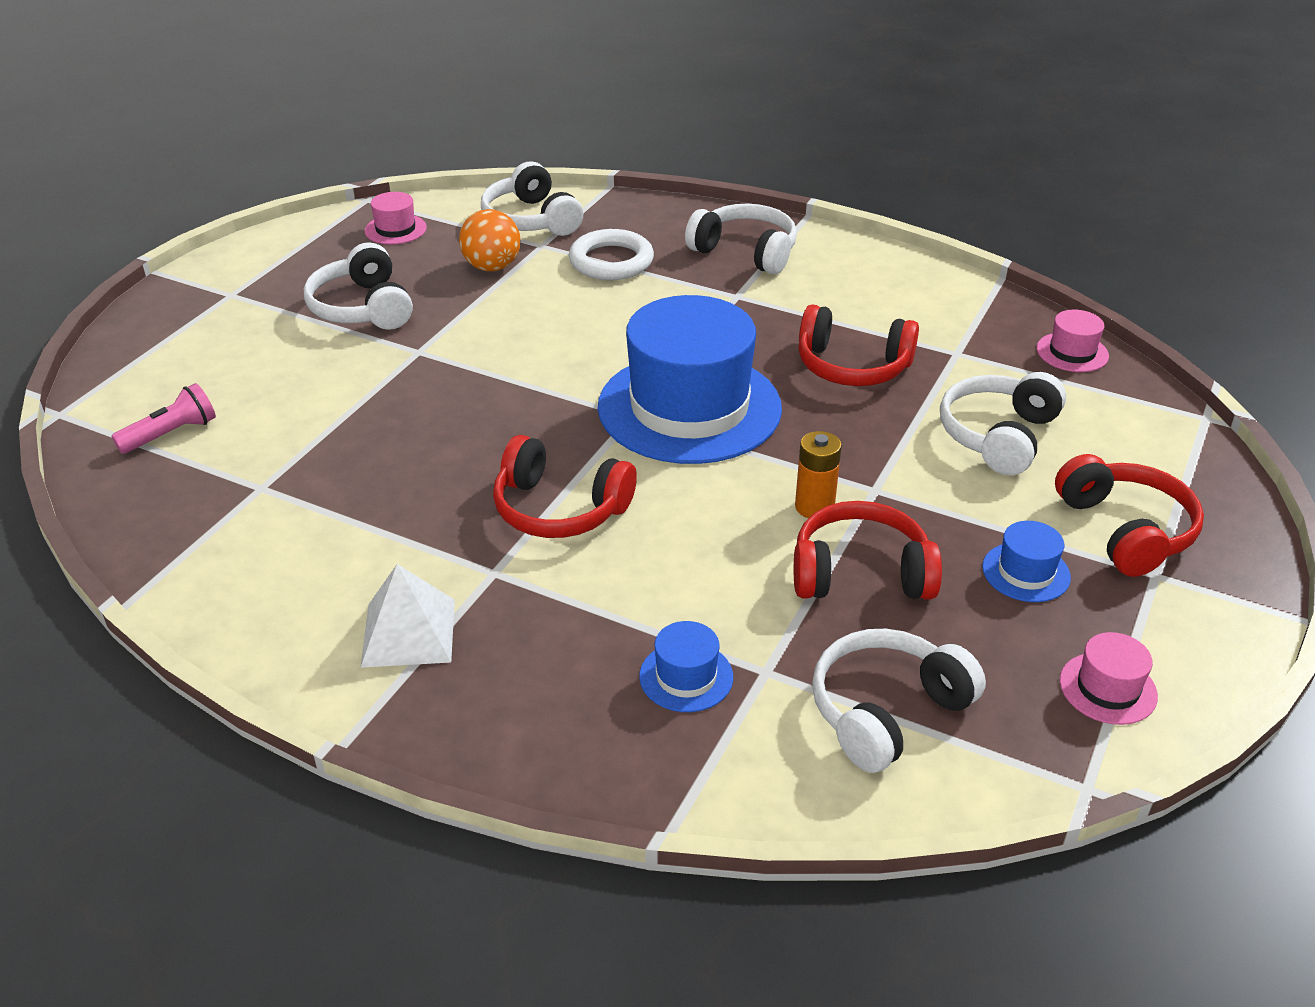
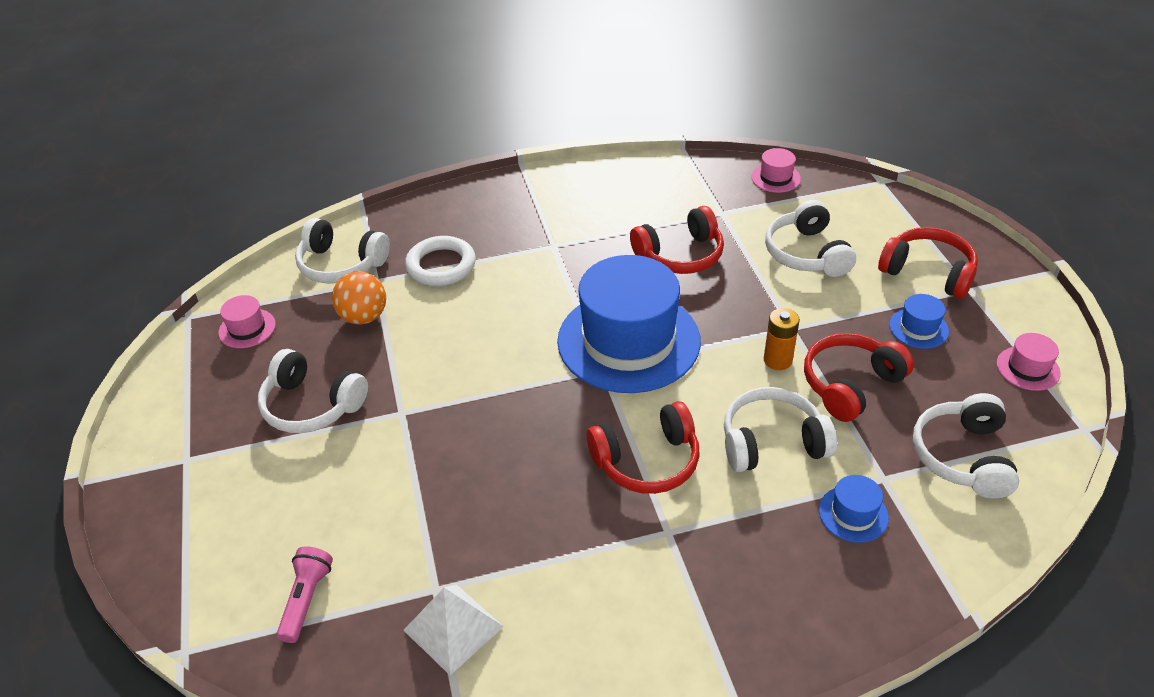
camera: 40 degrees left, 5 degrees up
(409, 632) = (675, 611): white pyramid -> white pyramid (453, 628)
(745, 252) = (518, 211): white headphones -> white headphones (772, 442)

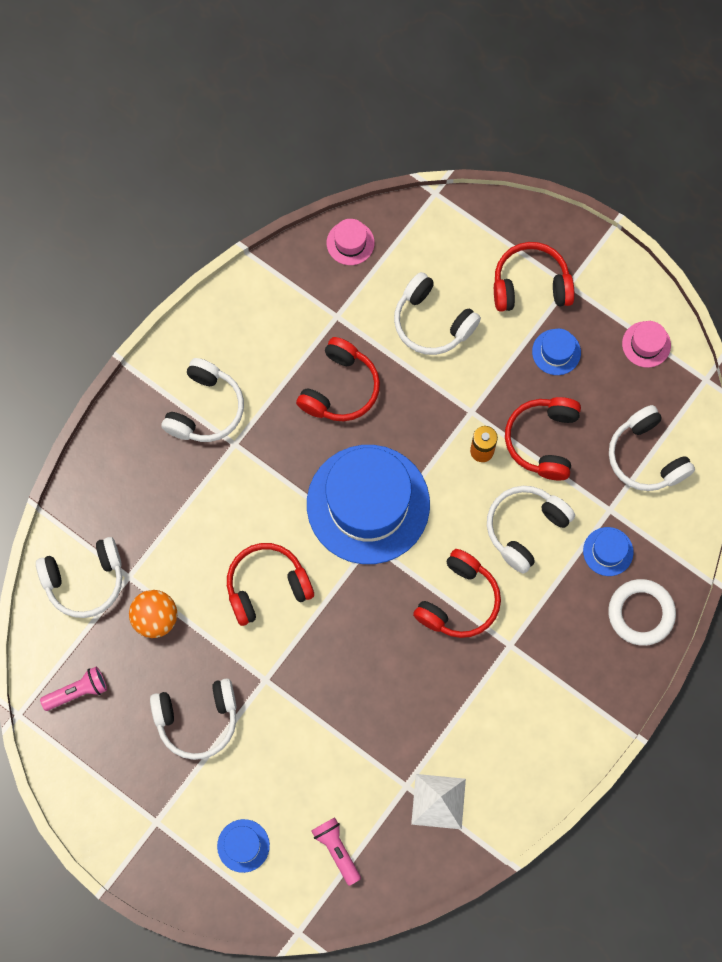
camera: 40 degrees left, 30 degrees up
(230, 531) = (243, 845): none -> blue hat
(247, 328) = (77, 691): pink hat -> pink flashlight
(441, 266) = (165, 526): white ring -> white ring (641, 613)
(478, 347) = (267, 586): none -> red headphones
(553, 214) = (205, 409): none -> white headphones

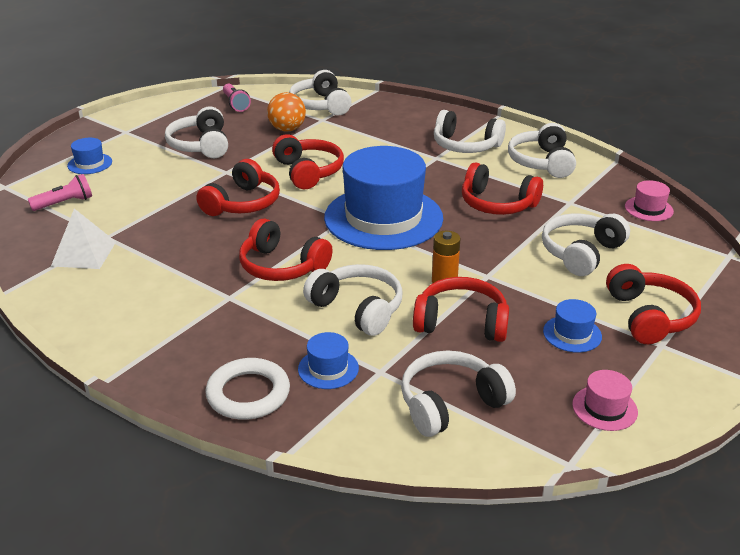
camera: 90 degrees right, 40 degrees down
(248, 330) = (541, 162): none -> white headphones
(337, 652) = (242, 203): none -> red headphones

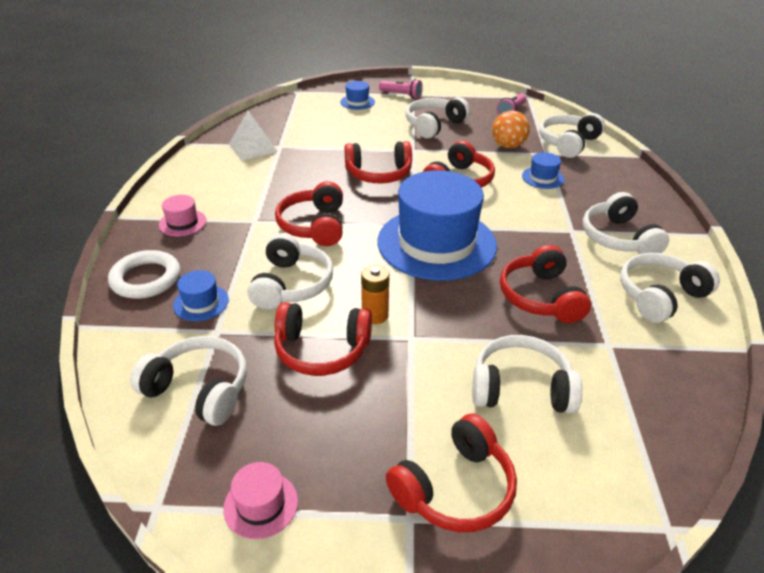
camera: 55 degrees right, 5 degrees up
(64, 203) = (302, 116): pink flashlight -> pink flashlight (401, 95)
(461, 322) = (322, 350): red headphones -> red headphones turned 120 degrees clockwise
(572, 334) = (367, 433): blue hat -> blue hat (542, 178)
(648, 209) = (679, 413): pink hat -> pink hat (182, 223)

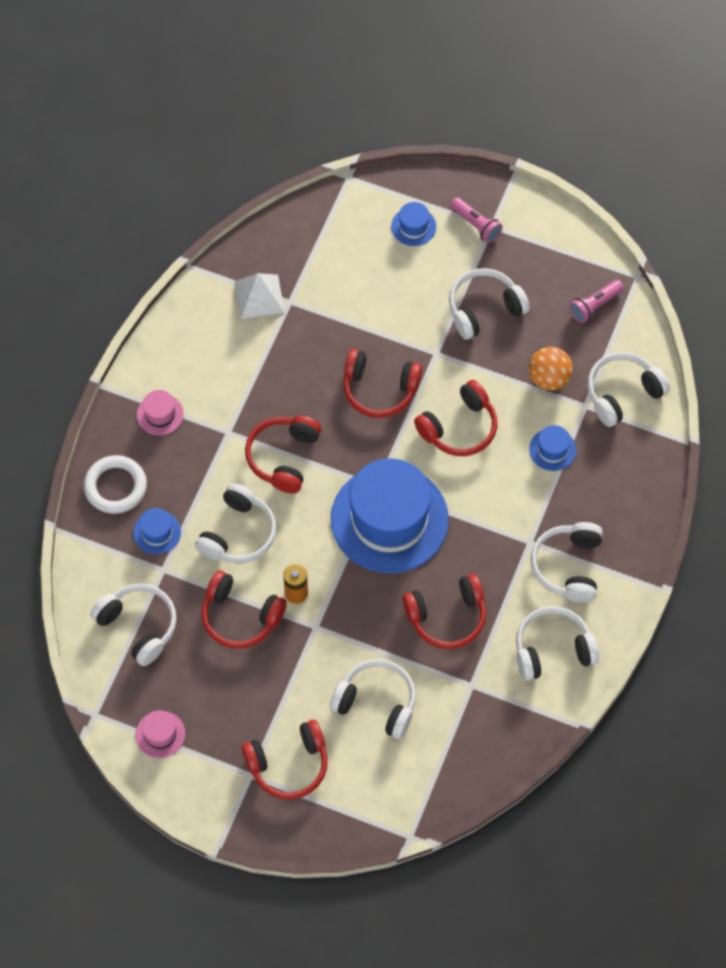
camera: 20 degrees right, 25 degrees up
(540, 297) = (447, 617): red headphones -> red headphones turned 120 degrees counterclockwise

